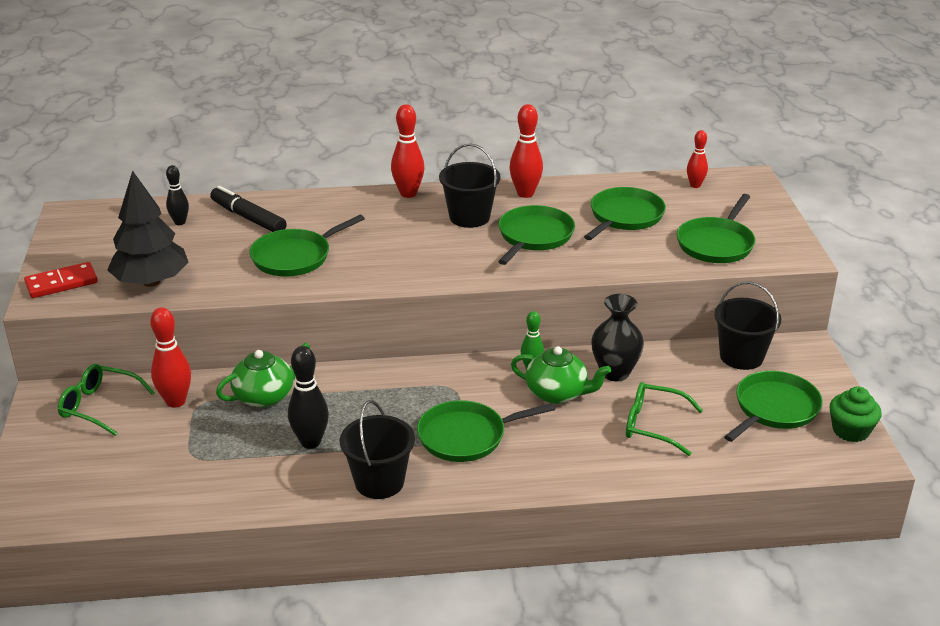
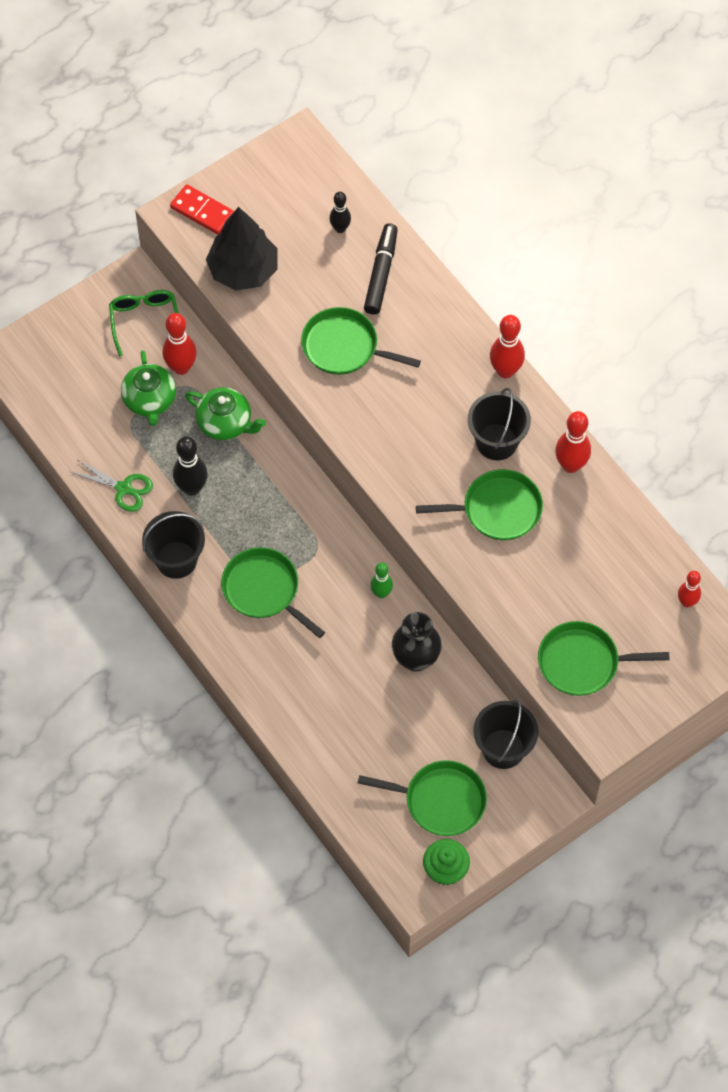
camera: 60 degrees right, 30 degrees up
(262, 489) = (123, 488): none -> green scissors
(557, 393) = (359, 629): green teapot -> green teapot (150, 400)
(624, 217) = (582, 567): green pan -> none
(653, 425) = (360, 717): green glasses -> none

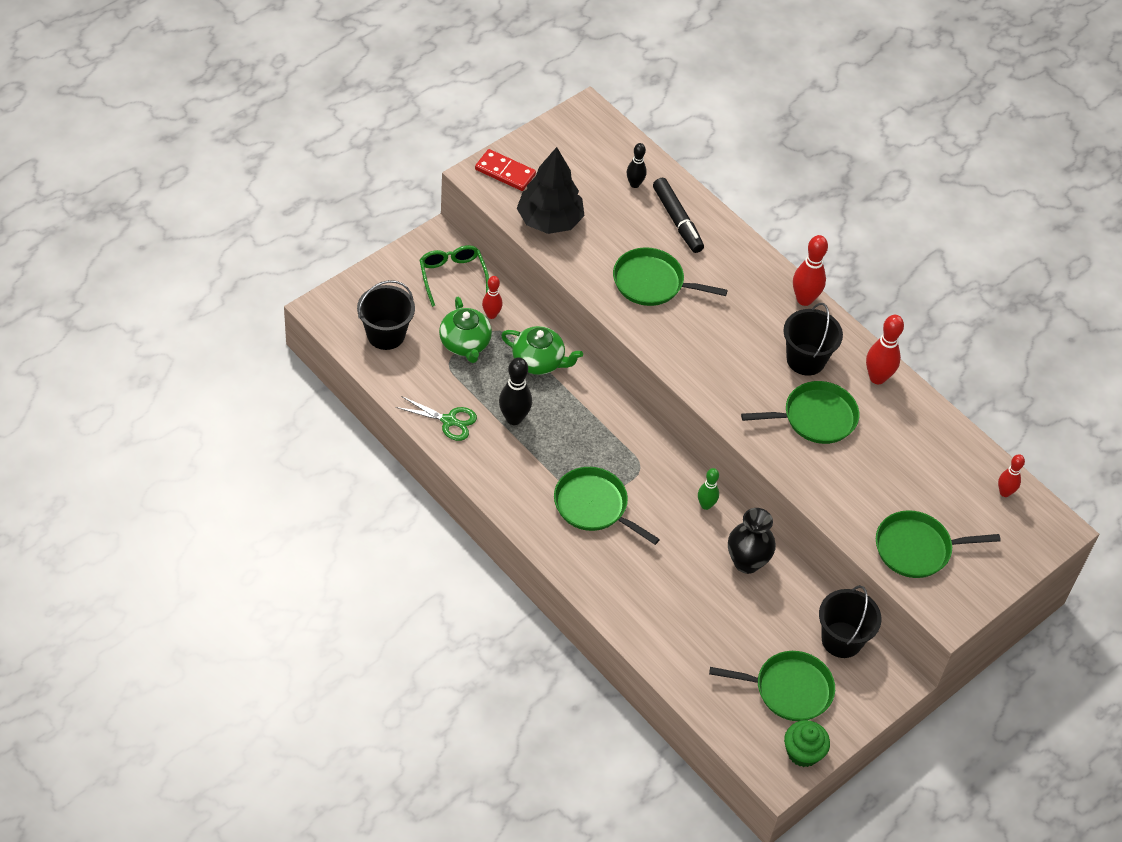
camera: 10 degrees left, 10 degrees down
(176, 560) = (507, 482): black bucket -> black bucket (386, 334)
(181, 367) = (491, 315): red bowling pin -> red bowling pin, size x0.63
(381, 273) = (677, 220): black marker -> black marker turned 150 degrees clockwise

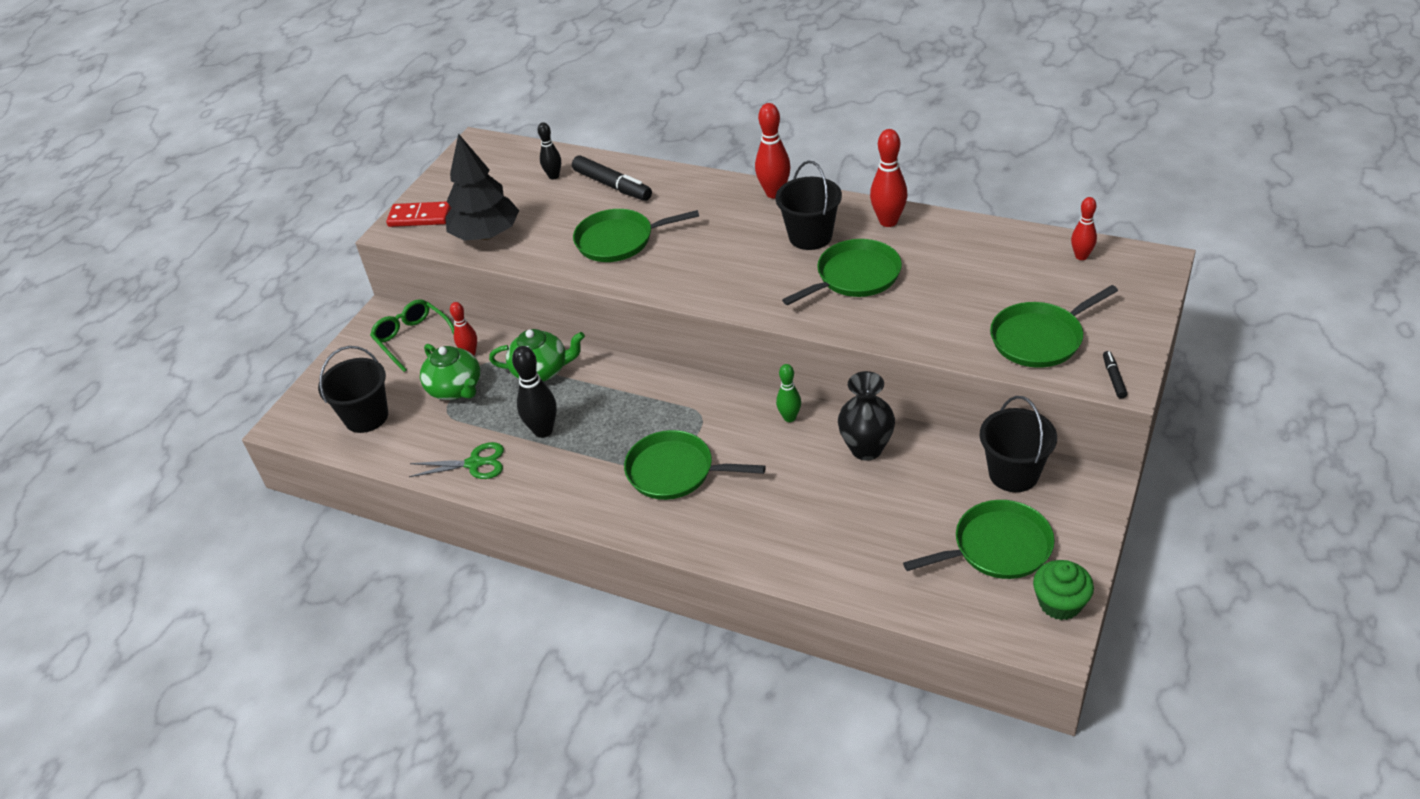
camera: 15 degrees left, 10 degrees down
(945, 610) = (1113, 378): none -> black marker

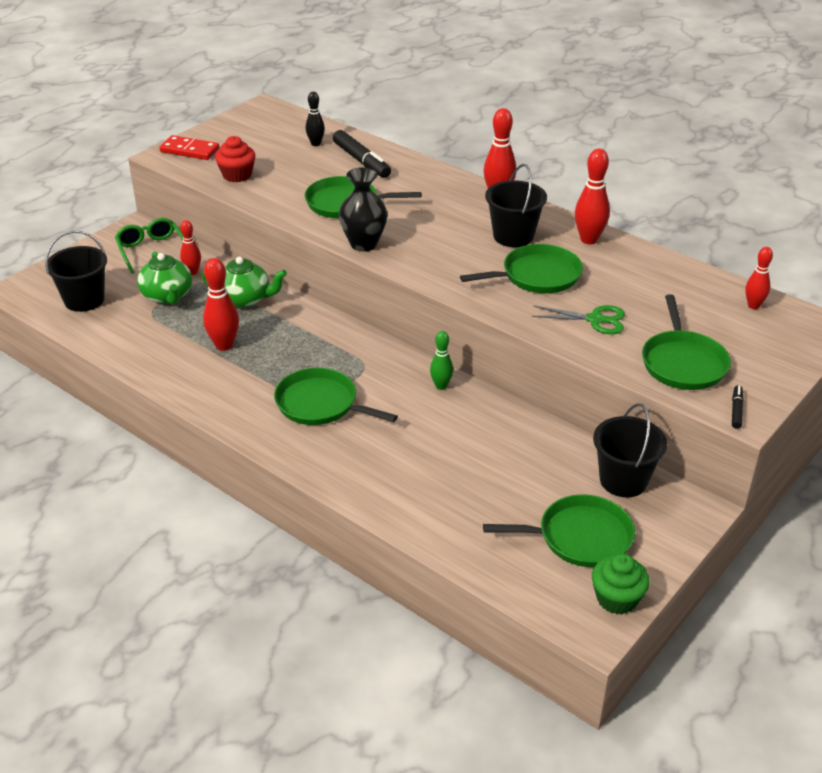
camera: 10 degrees right, 5 degrees down
(474, 463) = (154, 356): green scissors -> green scissors (595, 320)
(486, 235) = (237, 175): black tree -> red cupcake
(543, 431) = (224, 345): black bowling pin -> red bowling pin
(866, 449) = (497, 427): black vase -> black vase (363, 244)
(1040, 338) = (682, 362): green pan -> green pan turned 75 degrees counterclockwise

